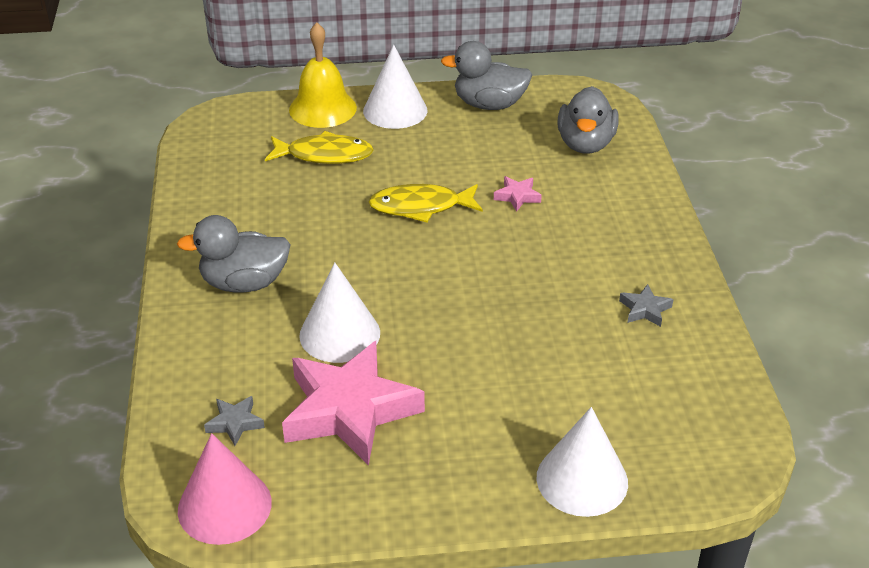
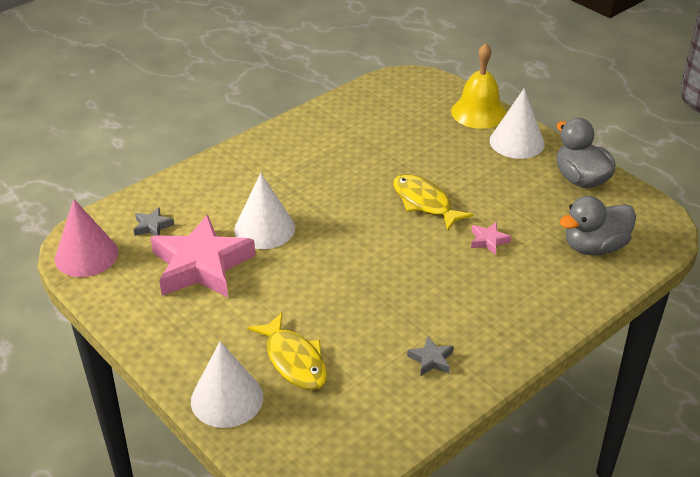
camera: 55 degrees right, 0 degrees up
(244, 283) = (272, 169): grey duck -> none
(324, 155) = (430, 137): yellow fish -> yellow fish (294, 360)

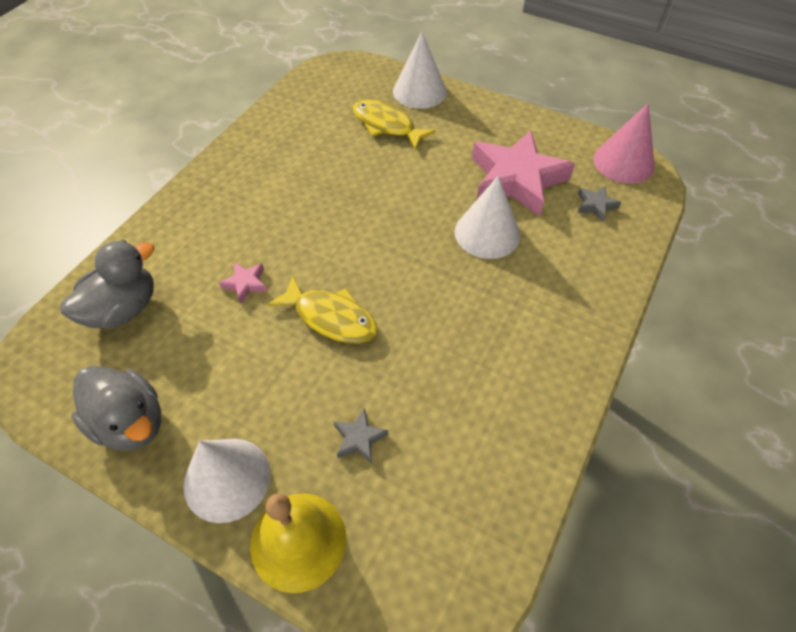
camera: 160 degrees right, 15 degrees up
(431, 360) = (277, 151): grey star -> grey star (359, 438)

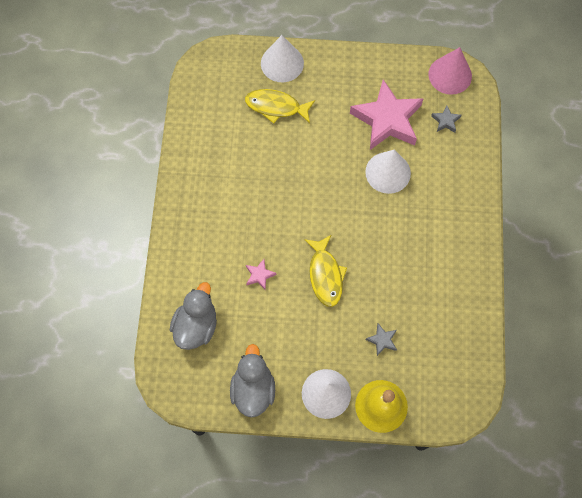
camera: 25 degrees left, 15 degrees up
(131, 422) = (253, 389): grey duck -> grey duck turned 105 degrees counterclockwise
(331, 318) = (325, 275): yellow fish -> yellow fish turned 75 degrees clockwise

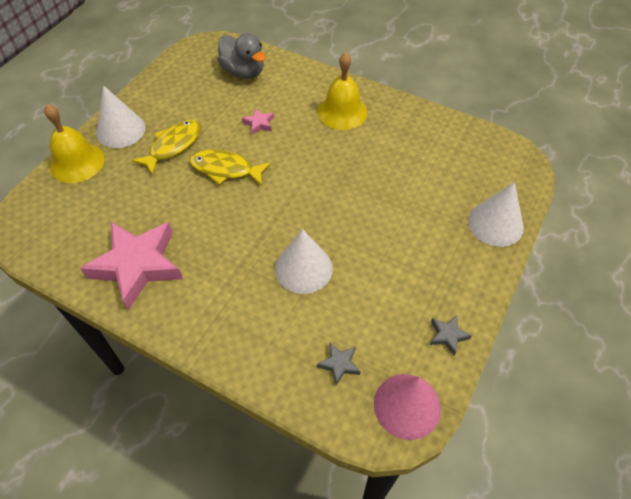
camera: 115 degrees right, 15 degrees down
(212, 212) = (342, 112): none -> yellow bell
(253, 389) = (164, 88): grey duck -> none
(276, 107) = (438, 198): yellow fish -> yellow fish (173, 146)
(382, 340) = (131, 187): grey star -> grey star (448, 335)
(387, 120) = (372, 297): pink star -> pink star (137, 265)

